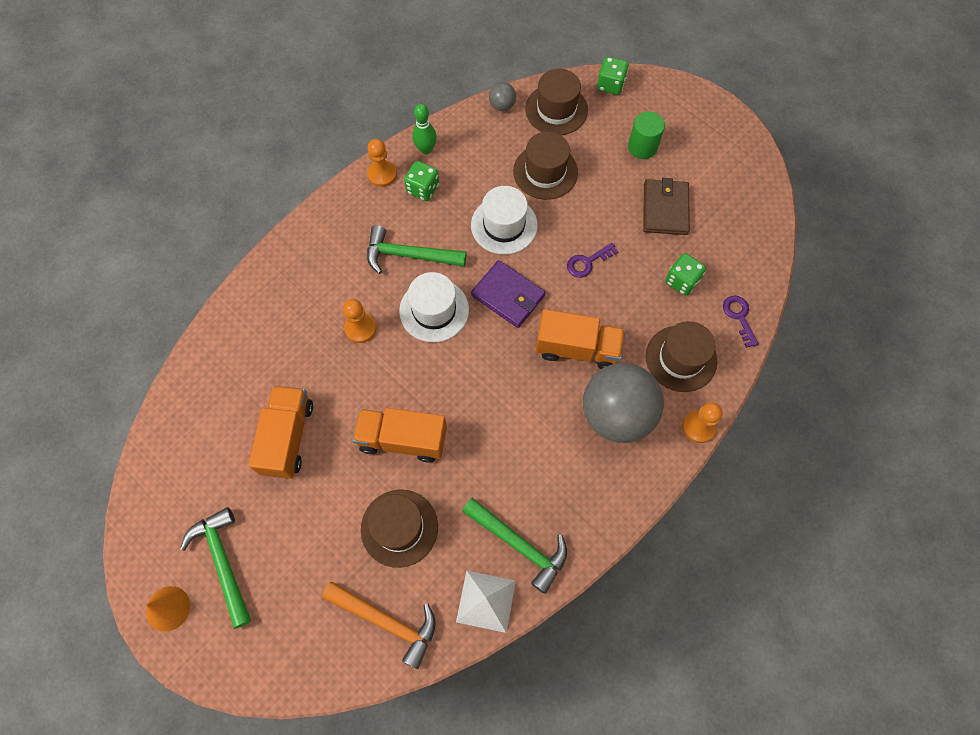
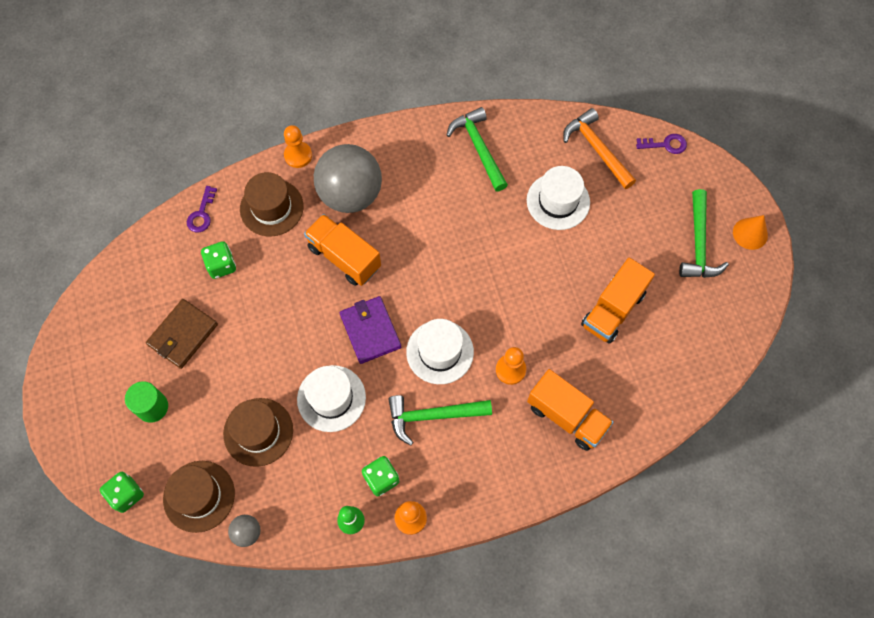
camera: 150 degrees left, 0 degrees up
(399, 528) = (558, 201): brown hat -> white hat
(402, 439) = (523, 261): orange truck -> orange truck (567, 416)
(409, 255) = (432, 416): green hammer -> green hammer turned 135 degrees clockwise
(486, 601) = (522, 127): white pyramid -> none
(587, 262) = (284, 323): purple key -> purple key (665, 144)

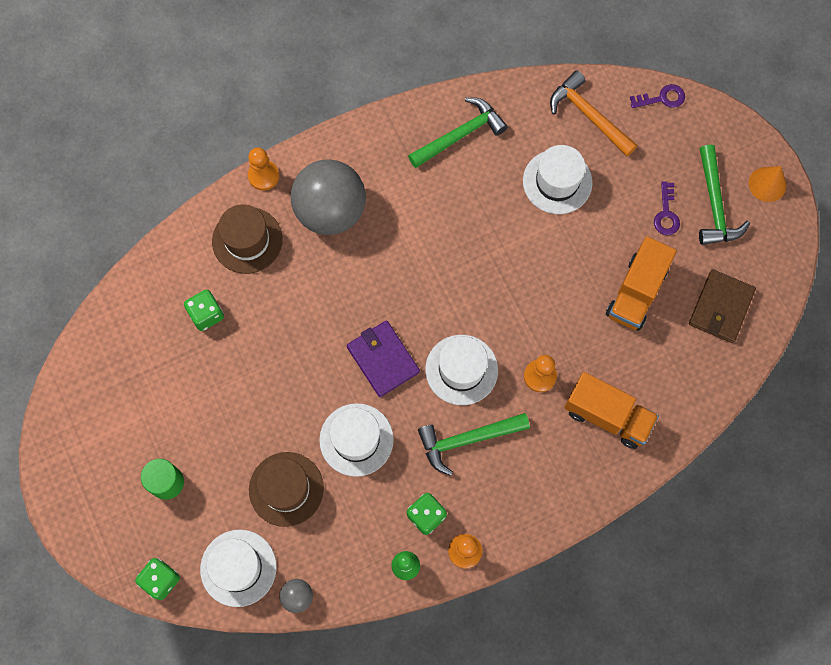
camera: 10 degrees left, 5 degrees up
(183, 335) = (182, 398): brown wallet -> brown wallet (721, 307)
(199, 496) = (238, 568): brown hat -> white hat
(202, 214) = (172, 260): purple key -> purple key (666, 214)
(344, 257) = (338, 283): orange truck -> none
(478, 148) = (460, 135): green hammer -> green hammer turned 90 degrees clockwise

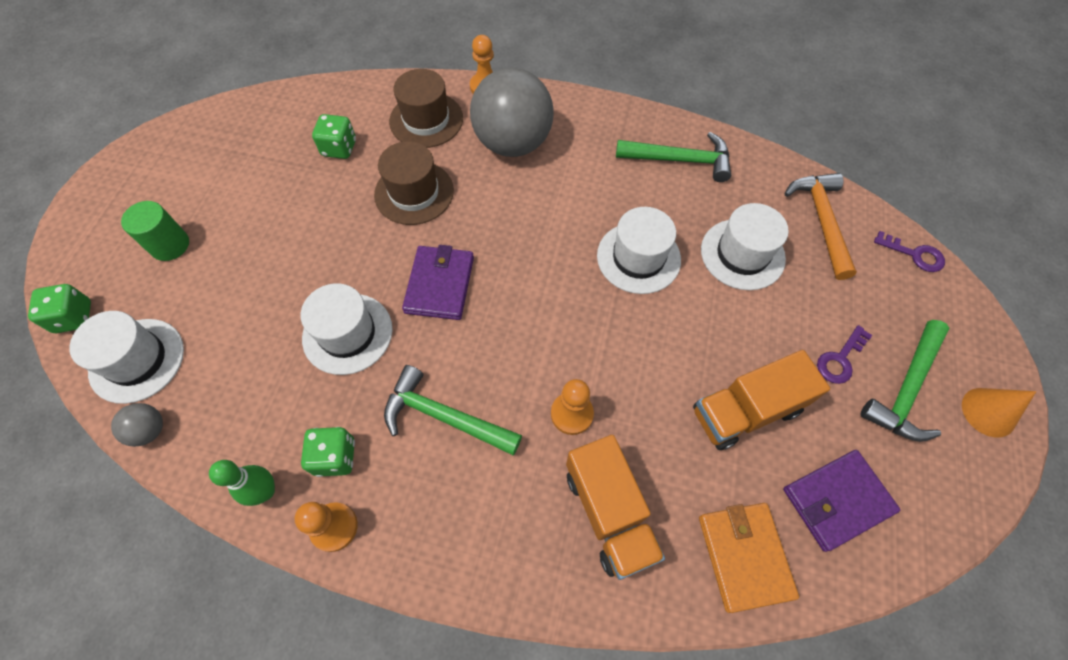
camera: 40 degrees right, 10 degrees down
(286, 489) = (247, 326): brown hat -> brown hat (414, 192)
(461, 369) = (501, 348): white hat -> white hat (638, 257)
(694, 379) = (744, 556): none -> orange wallet
(721, 307) = (837, 500): brown wallet -> purple wallet

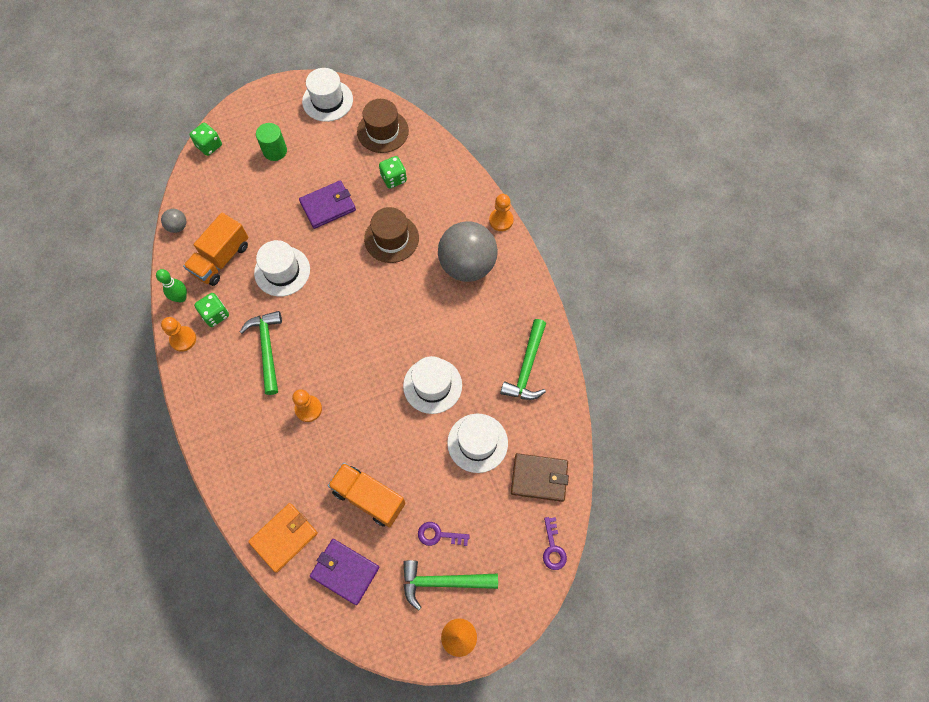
camera: 55 degrees right, 5 degrees up
(137, 360) = (206, 191): white hat -> white hat (327, 100)
(426, 120) = (449, 207): brown hat -> brown hat (383, 131)
(439, 284) = (341, 294): purple wallet -> purple wallet (328, 206)
(609, 512) = (266, 459): orange truck -> orange truck (221, 259)
(680, 160) = (527, 367): green hammer -> green hammer turned 45 degrees clockwise
(821, 221) = (539, 478): orange hammer -> brown wallet

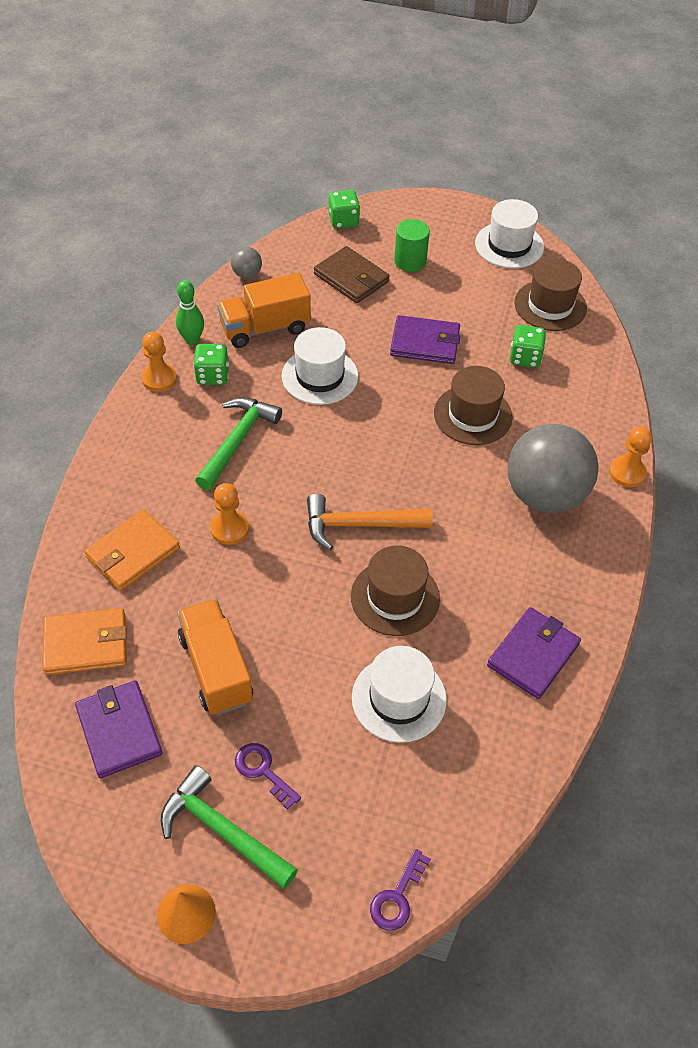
camera: 35 degrees right, 15 degrees down
(264, 464) = (133, 553): none -> orange wallet
(380, 355) = (359, 525): none -> orange hammer
(432, 385) = (395, 597): white hat -> brown hat
(527, 367) = (533, 654): green hammer -> purple wallet
(539, 478) = (447, 796): brown wallet -> brown wallet (351, 278)

